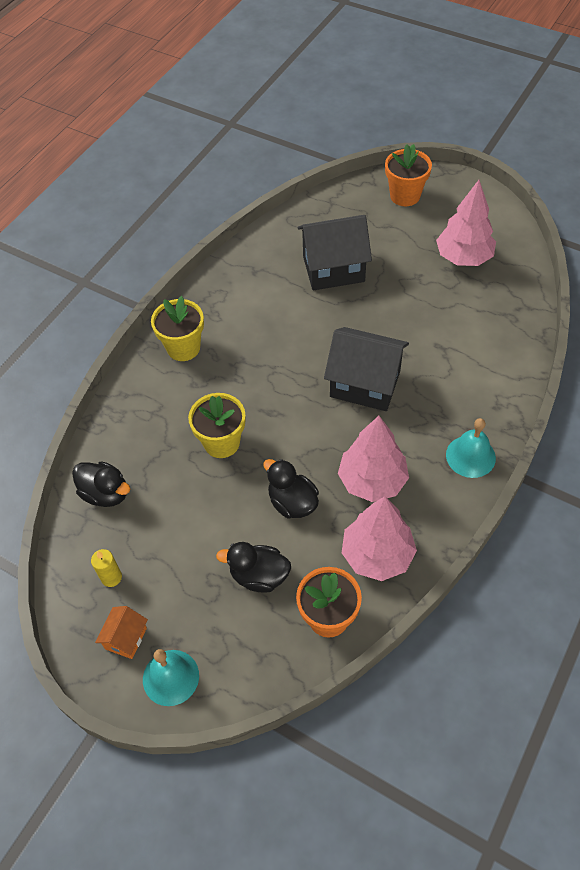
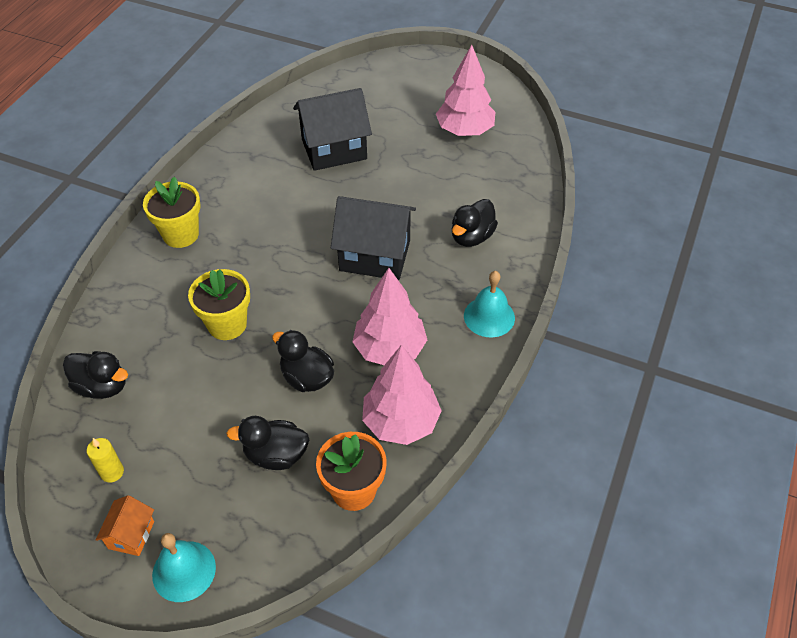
camera: 10 degrees left, 5 degrees down
(405, 196) = (401, 78): orange flower pot -> none
(461, 371) = (471, 237): none -> black duck

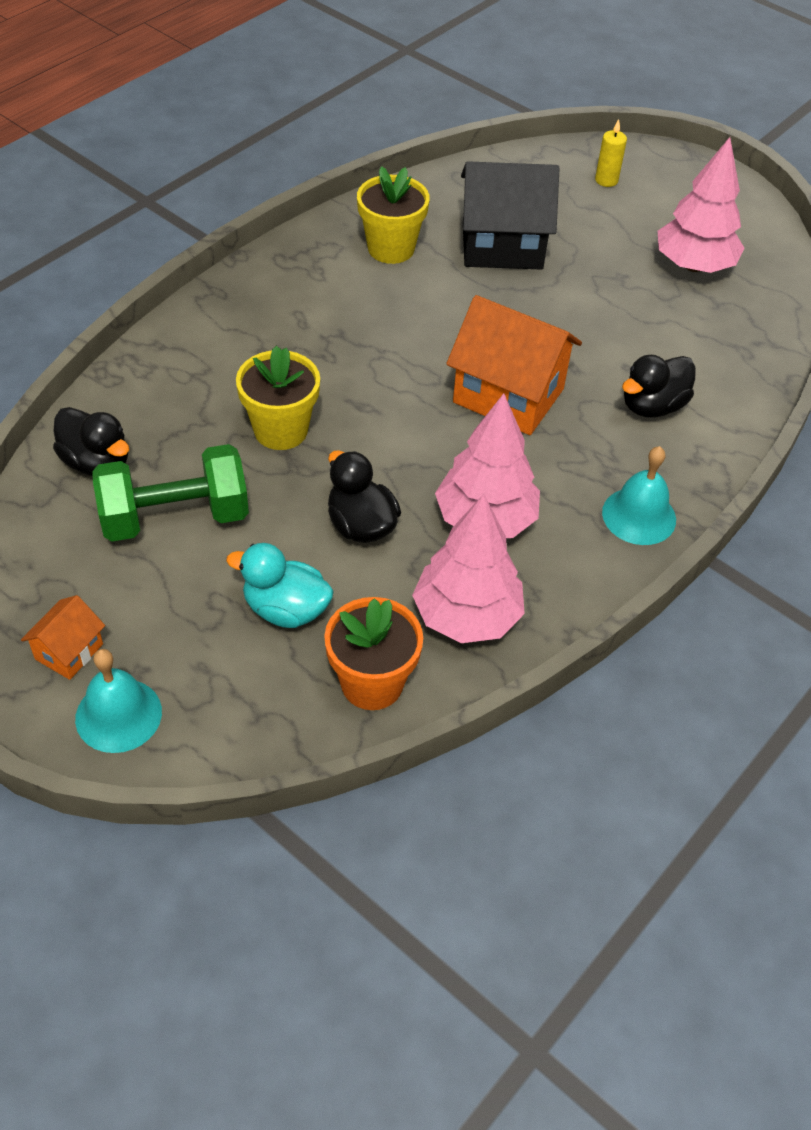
camera: 15 degrees right, 0 degrees up
(112, 472) = (72, 569): yellow candle -> yellow candle (606, 180)
(174, 410) = (175, 517): none -> green dumbbell
(181, 234) = (261, 303): yellow flower pot -> yellow flower pot (391, 248)
(276, 455) = (285, 609): black duck -> turquoise duck
(375, 256) = (508, 396): black house -> orange house

